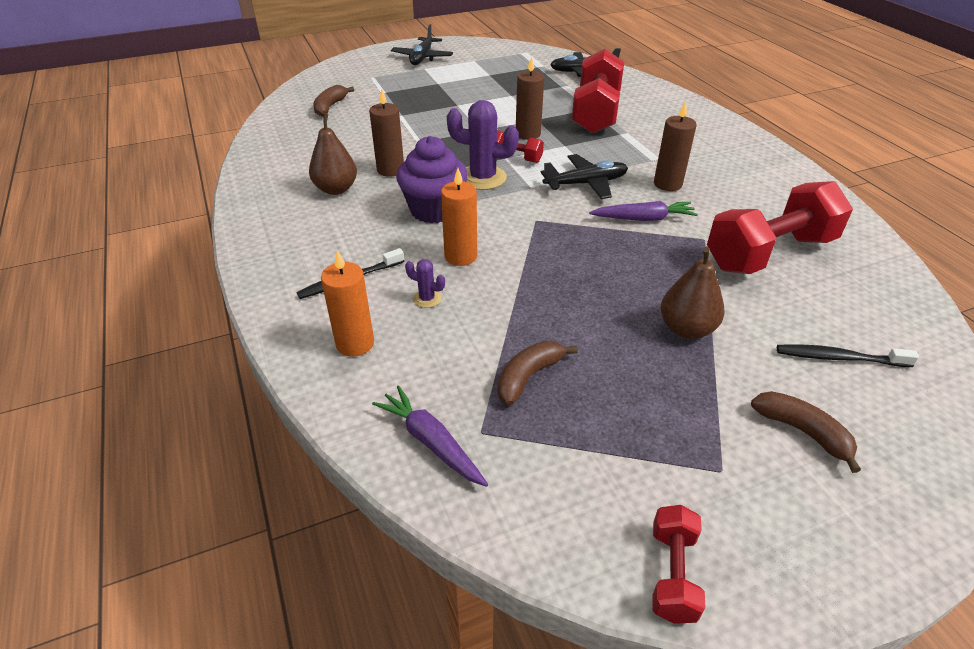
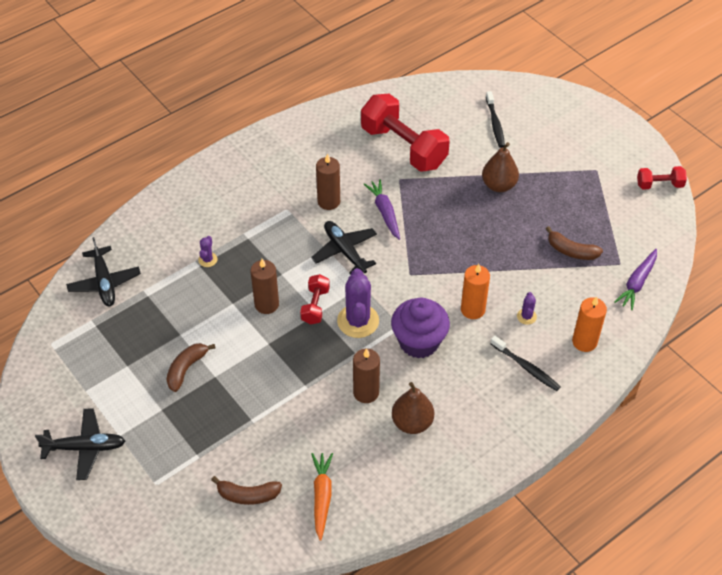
camera: 105 degrees left, 10 degrees up
(299, 135) = (322, 496): none -> orange carrot
(596, 113) = (208, 260): red dumbbell -> purple cactus
(803, 432) = (557, 141): brown banana -> brown banana (186, 369)

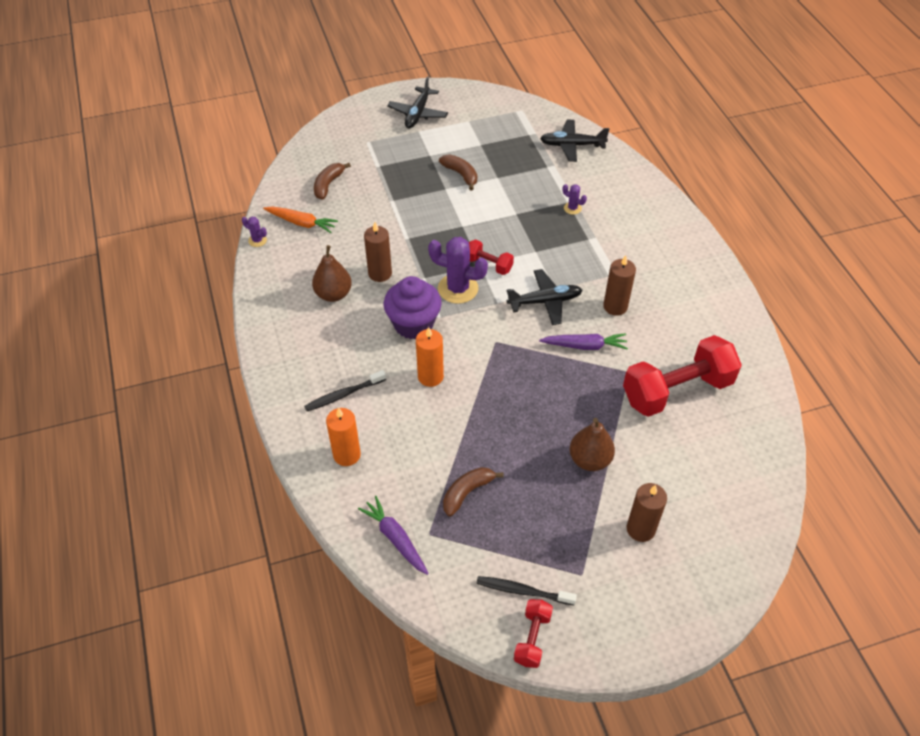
camera: 110 degrees right, 0 degrees up
(266, 304) = (505, 234): brown candle -> brown candle (640, 529)
(495, 123) = (693, 493): black toothbrush -> black toothbrush (523, 591)
(526, 316) = (401, 417): purple cactus -> purple cactus (257, 240)

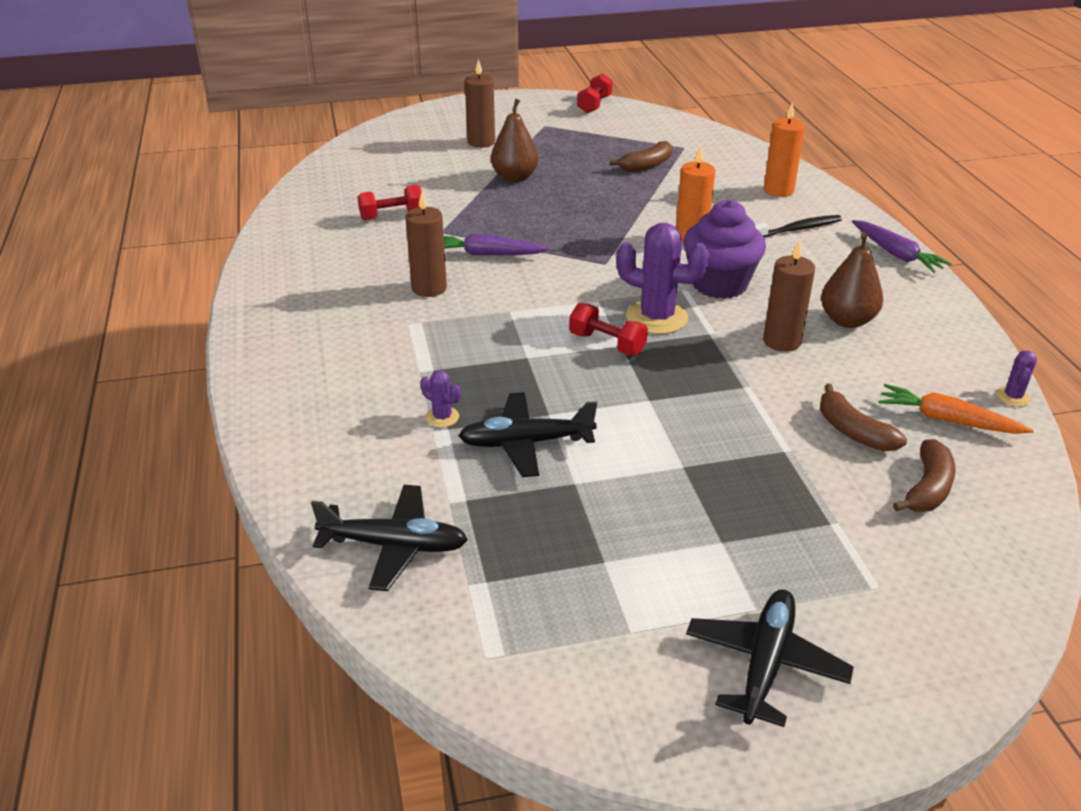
camera: 175 degrees left, 15 degrees down
(257, 240) = (1013, 397): purple cactus -> purple cactus turned 75 degrees clockwise
(395, 538) = (716, 146): purple carrot -> purple carrot (896, 254)
(461, 174) = (651, 493): brown banana -> brown banana (853, 431)
(523, 591) = (599, 121): black toothbrush -> none
(545, 301) = (528, 298): black plane -> black plane (525, 443)
(677, 390) = (392, 216): red dumbbell -> red dumbbell, size x0.48

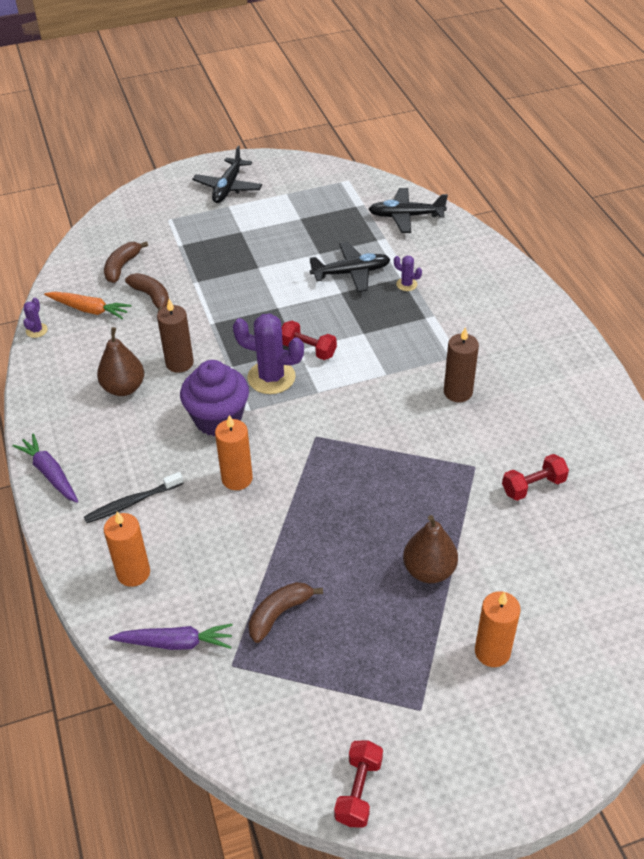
camera: 175 degrees right, 10 degrees up
(481, 142) = (492, 652): brown candle -> orange candle
(487, 254) = (422, 438): purple carrot -> purple carrot (175, 643)

